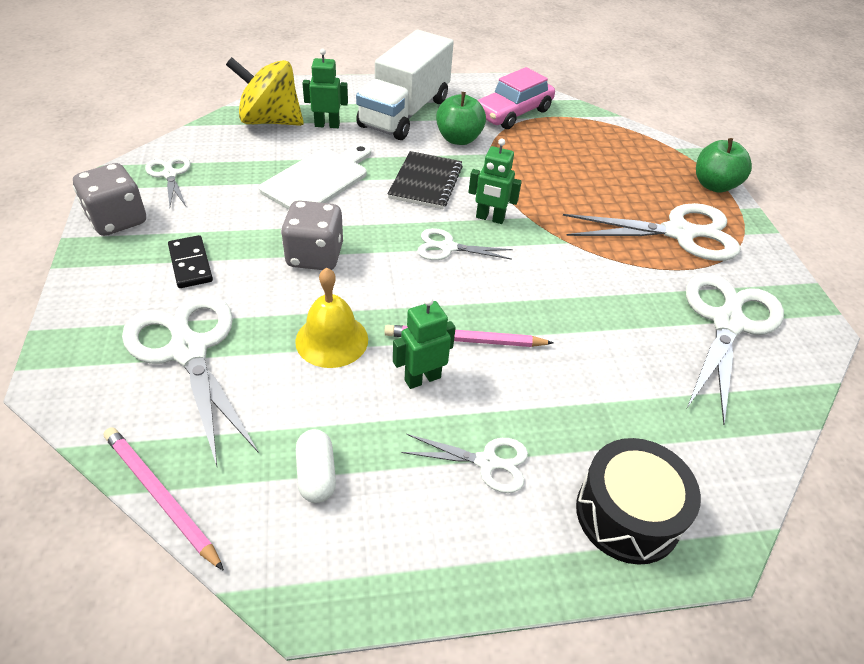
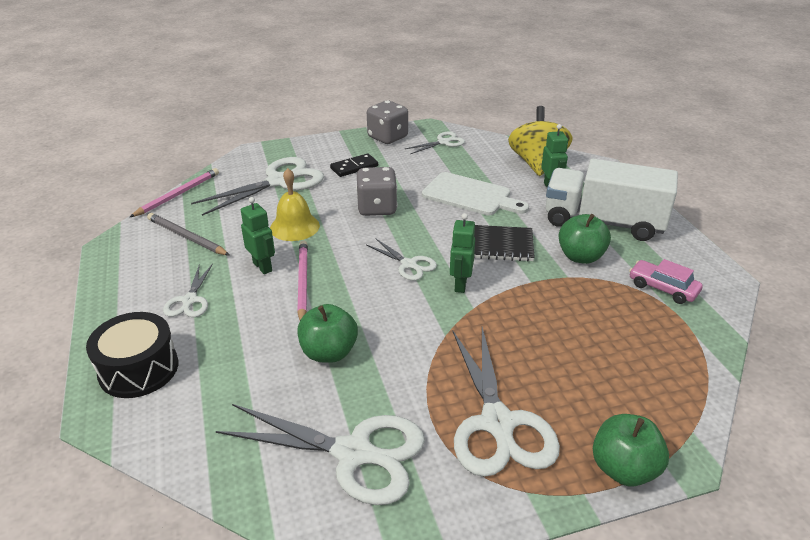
camera: 85 degrees right, 10 degrees down
(316, 474) = (186, 237): white capsule -> grey pencil
(447, 247) = (409, 264): white scissors -> white scissors turned 135 degrees clockwise
(513, 113) = (663, 288): pink car -> pink car, size x0.66
(594, 327) = (329, 353): none -> green apple

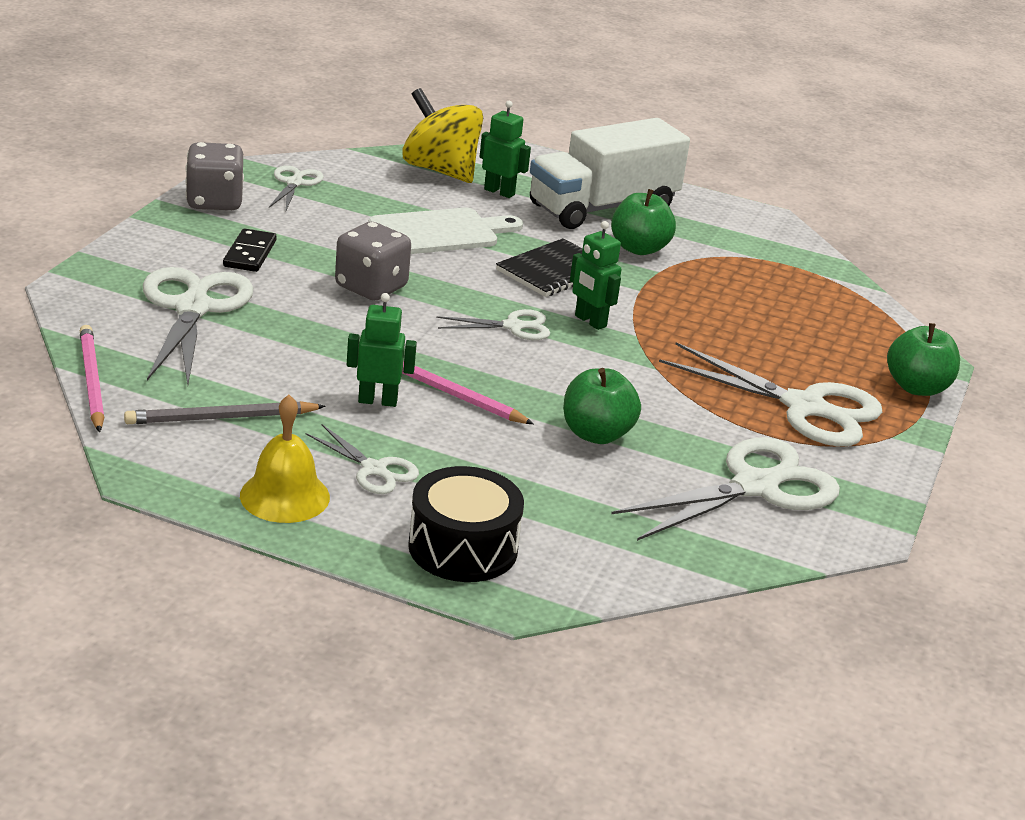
camera: 55 degrees left, 5 degrees down
(294, 227) = (323, 347): yellow bell -> yellow bell (284, 496)
(663, 288) = (739, 246): pink car -> none

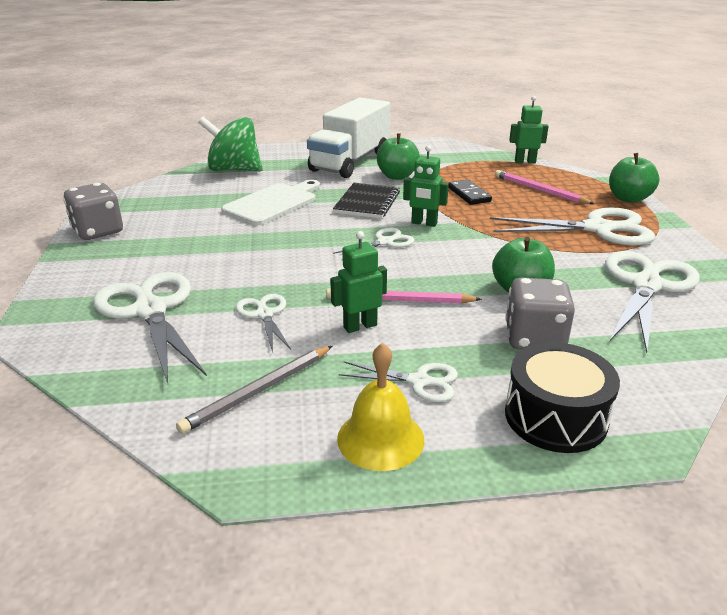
camera: 25 degrees left, 0 degrees up
(91, 381) = (114, 407): pink pencil -> pink pencil (539, 190)
(249, 254) = (157, 257): black domino -> black domino (468, 194)
(294, 183) = (146, 203): white scissors -> white scissors (264, 314)
(371, 287) = (267, 250): grey dice -> grey dice (534, 339)
(440, 170) = (234, 170): yellow spinning top -> green spinning top
(499, 192) = (283, 171): green robot -> green robot (525, 162)

